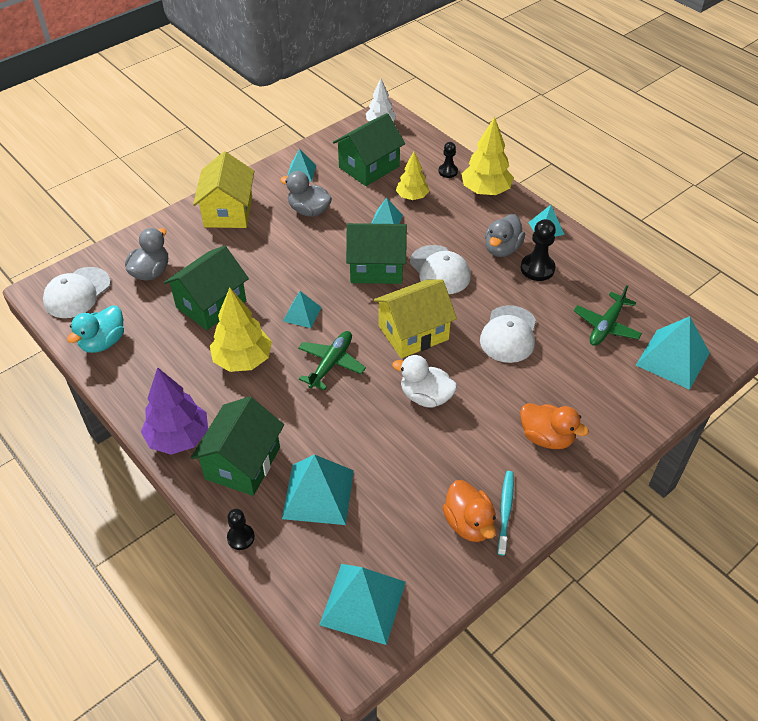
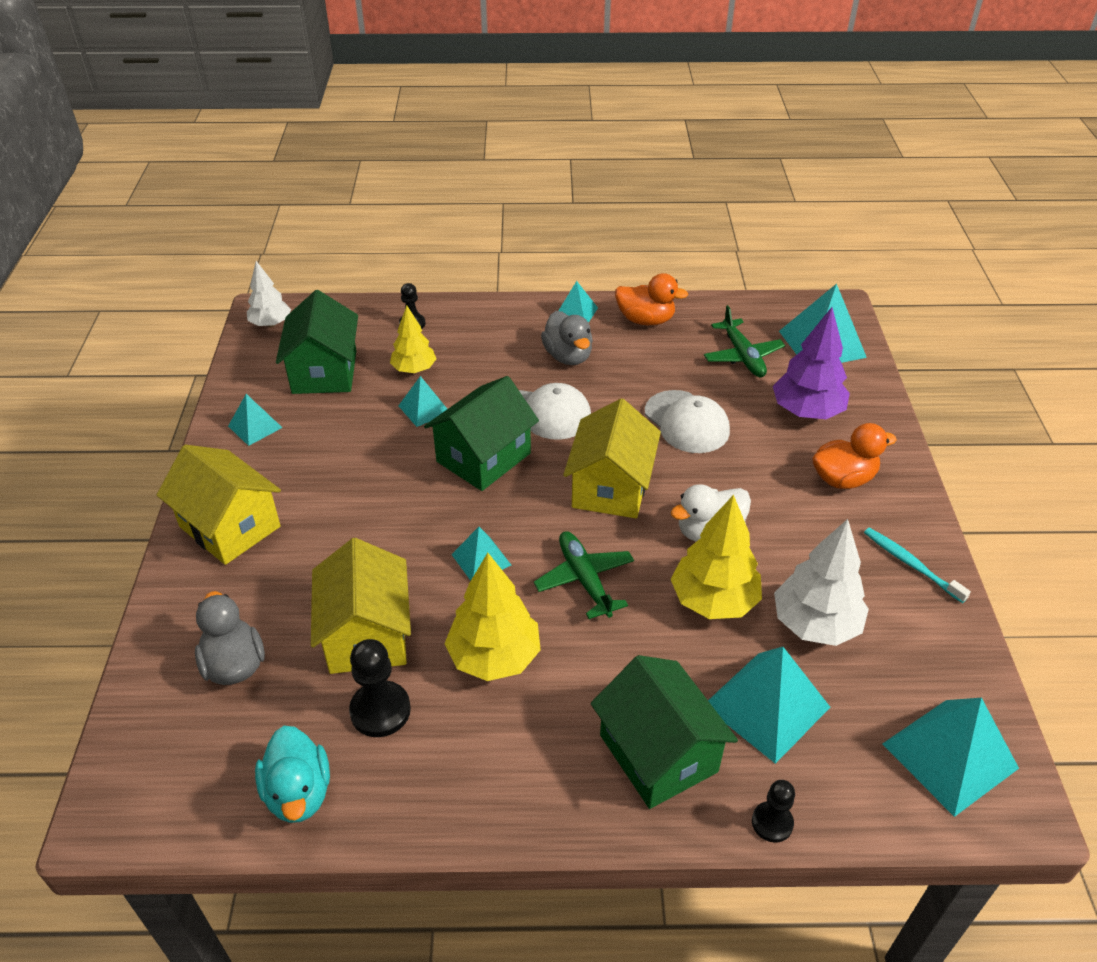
camera: 50 degrees left, 5 degrees down
(77, 293) = (167, 773): white cap -> none
(178, 438) = (556, 799): purple tree -> purple tree (807, 412)
(211, 304) = (367, 635): green house -> yellow house
(309, 211) = (326, 457): grey duck -> none
(403, 486) = (815, 624): none -> white tree
(469, 523) = (906, 602): orange duck -> orange duck (645, 320)
(485, 191) = (474, 317): yellow tree -> yellow tree (713, 600)
(537, 268) = (621, 351): black pawn -> black pawn (380, 710)

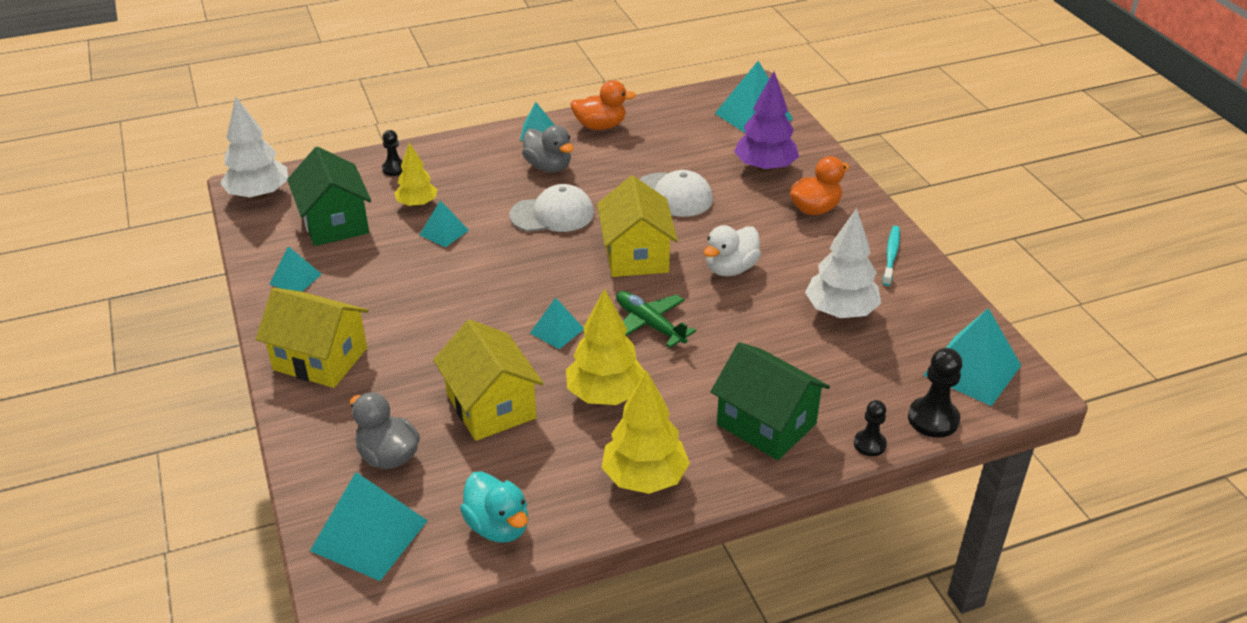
camera: 20 degrees left, 5 degrees down
(271, 324) = (259, 195): white tree -> white tree, size x1.56
(380, 710) = (533, 454): black pawn -> black pawn (933, 419)
(483, 457) = (517, 257): green house -> none
(713, 600) = (757, 314): yellow tree -> yellow tree (644, 478)
(742, 356) = (694, 137): green plane -> none
(766, 706) = (830, 373): turquoise pyramid -> turquoise pyramid (369, 535)
(911, 564) = (891, 255): turquoise toothbrush -> turquoise toothbrush turned 75 degrees clockwise

